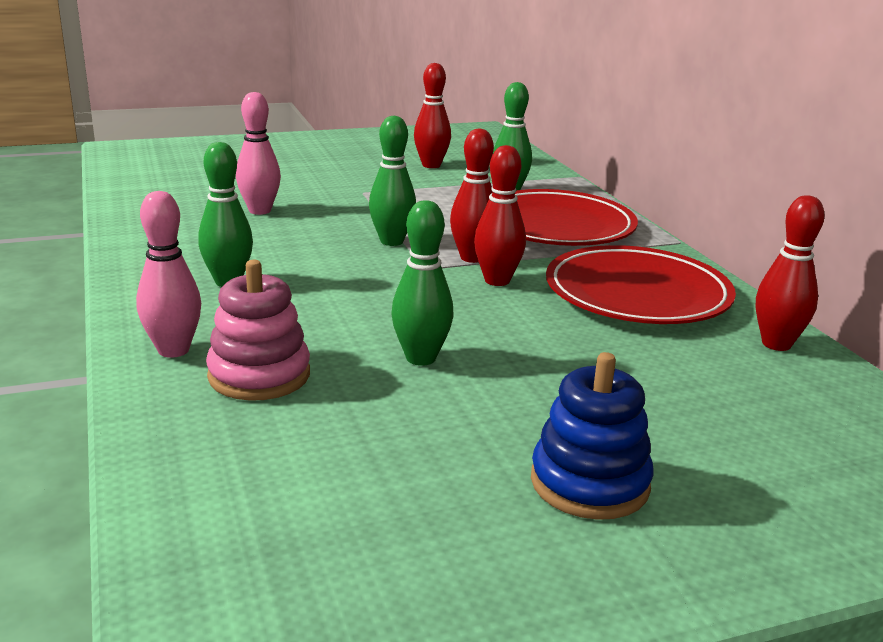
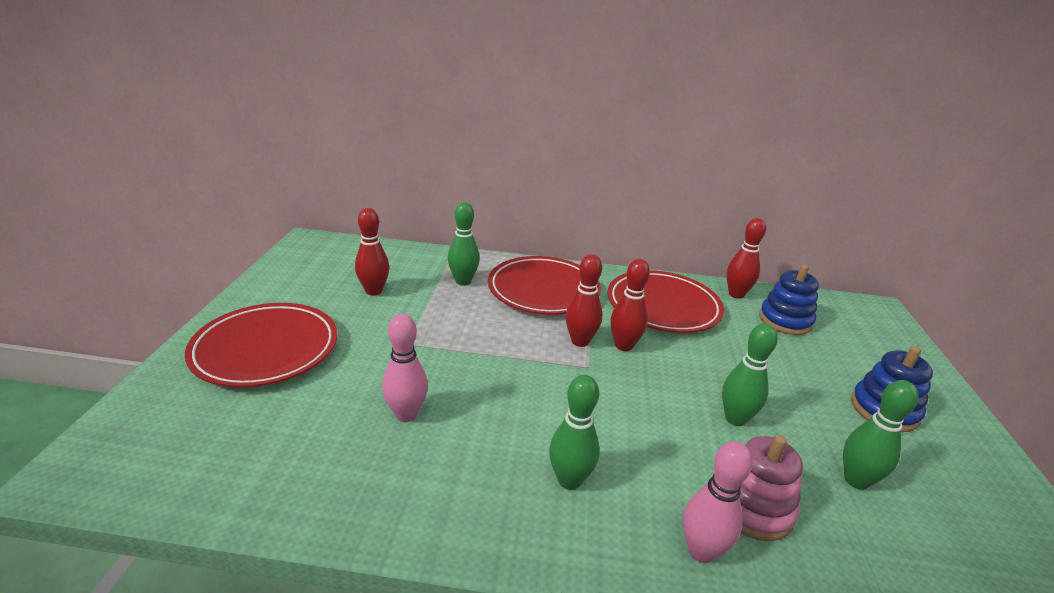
camera: 65 degrees left, 5 degrees up
(294, 155) = (266, 349): none -> red plate
(392, 241) = (529, 365): green bowling pin -> green bowling pin (856, 480)
(758, 389) = (785, 320): none -> blue stacking toy

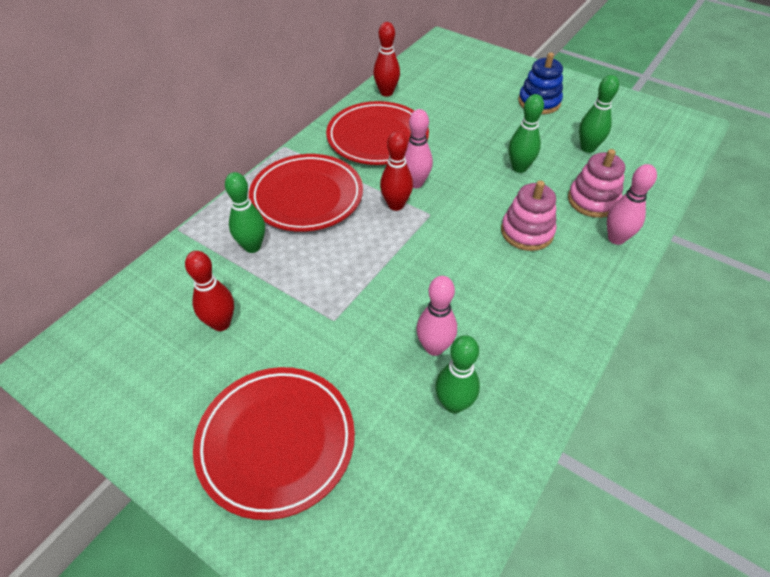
camera: 60 degrees left, 20 degrees up
(569, 480) = (542, 274): green bowling pin -> green bowling pin (453, 404)
(624, 346) = (415, 183): red bowling pin -> pink bowling pin
(629, 450) = (527, 232): none -> pink stacking toy
(785, 320) = (432, 88): blue stacking toy -> none

